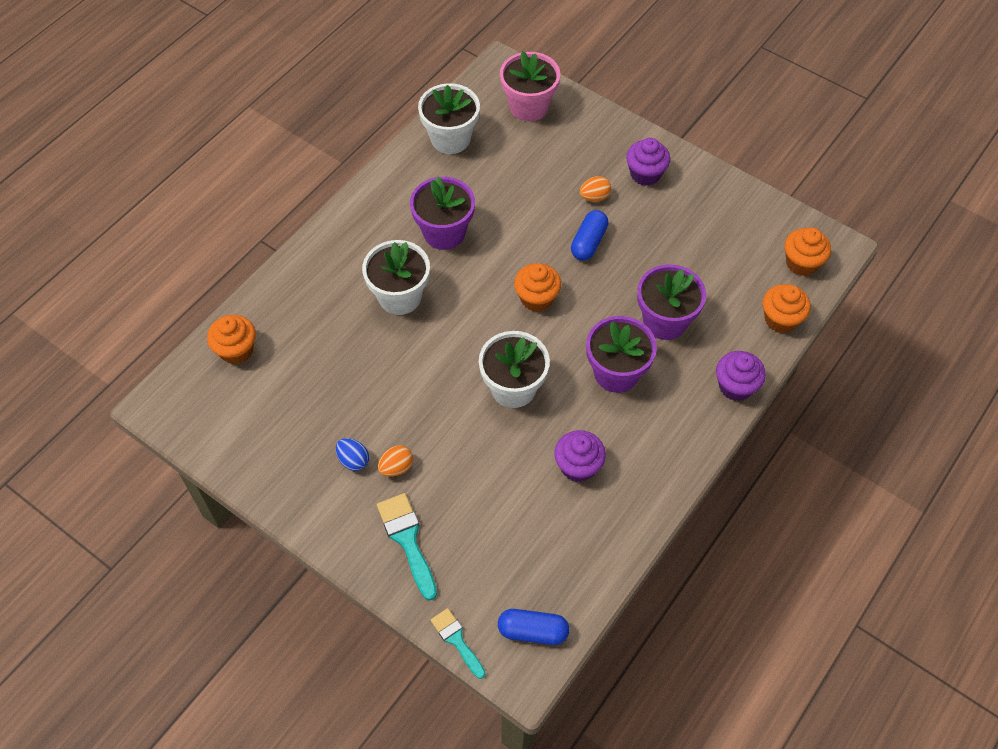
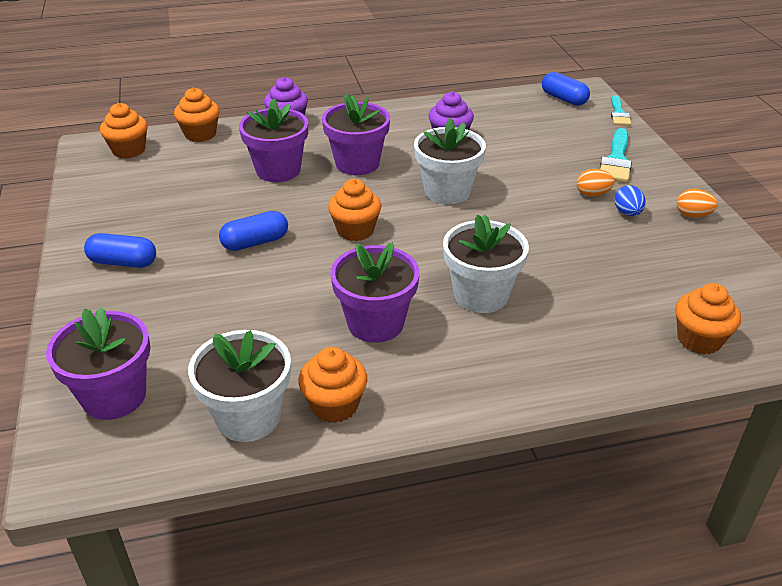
camera: 140 degrees left, 20 degrees down
(414, 171) = (334, 405): none -> orange cupcake
(529, 106) = (114, 396): pink flower pot -> purple flower pot
(594, 197) = (195, 271): orange egg -> orange egg (693, 215)
(645, 174) = (123, 262): purple cupcake -> blue capsule

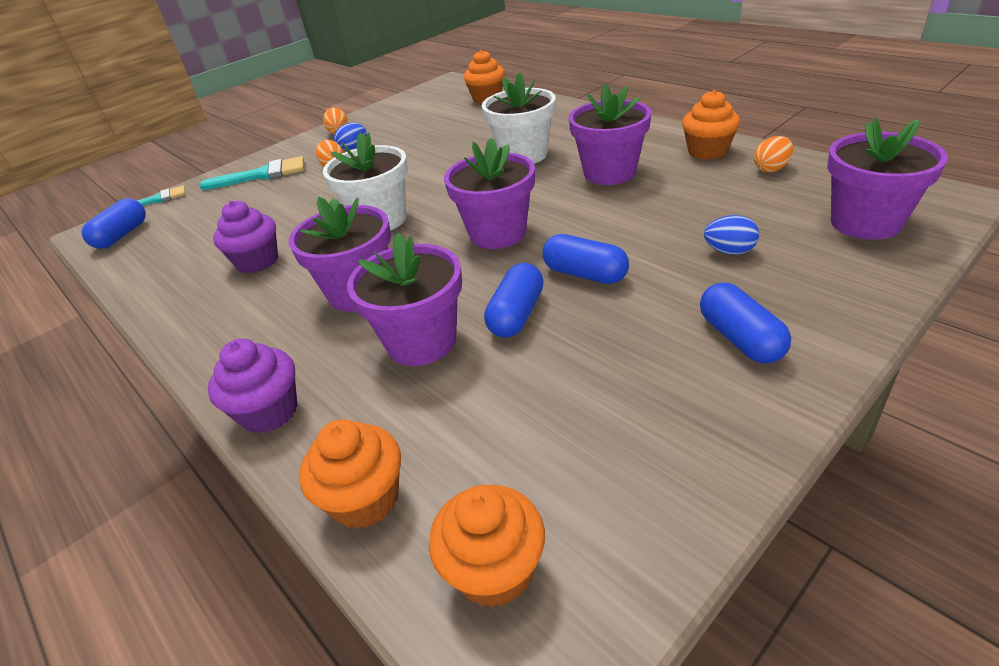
camera: 115 degrees left, 0 degrees up
(187, 309) = (729, 251): none -> blue egg
(248, 417) = (771, 169): white flower pot -> orange egg
(255, 204) = (516, 315): none -> blue capsule
(355, 230) = (497, 233): orange cupcake -> purple flower pot

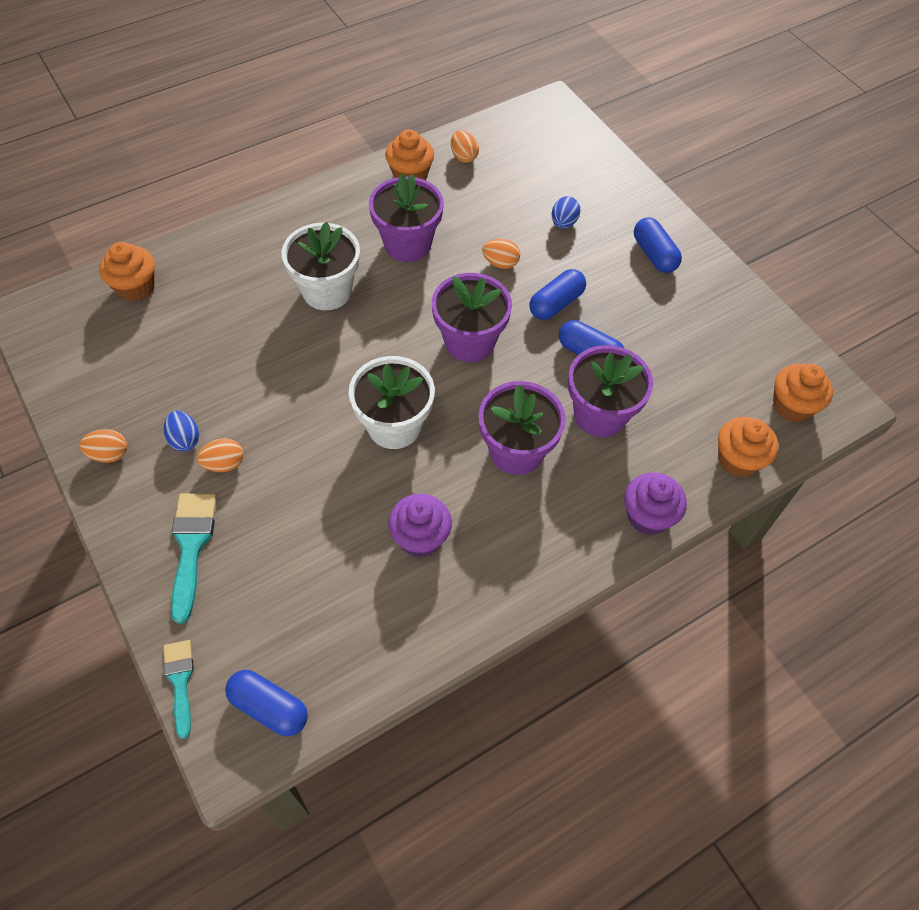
camera: 85 degrees left, 20 degrees up
(623, 225) = (500, 263): none -> orange egg
(740, 338) = (654, 254): blue capsule -> blue capsule turned 75 degrees clockwise
(865, 222) = (561, 151): purple flower pot -> none

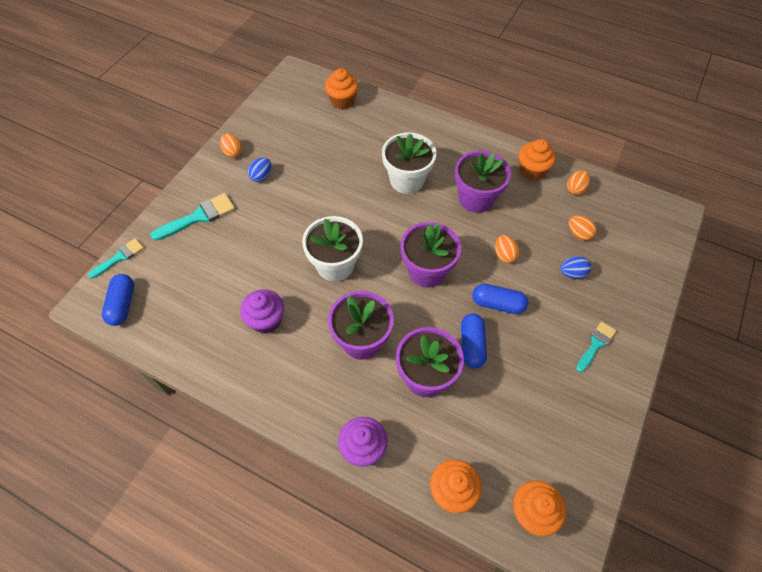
camera: 60 degrees right, 0 degrees up
(224, 464) = (257, 201): orange egg -> orange egg (579, 234)
(654, 254) = (596, 344): blue capsule -> turquoise brush

